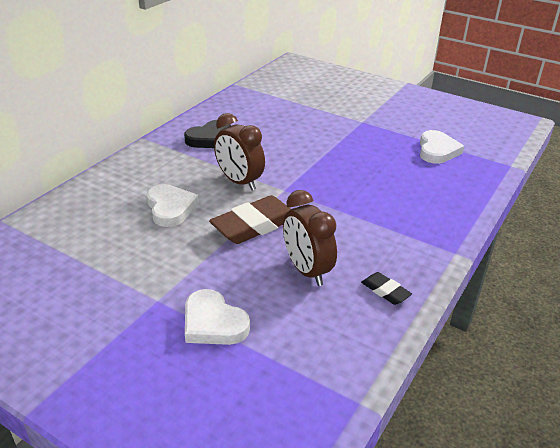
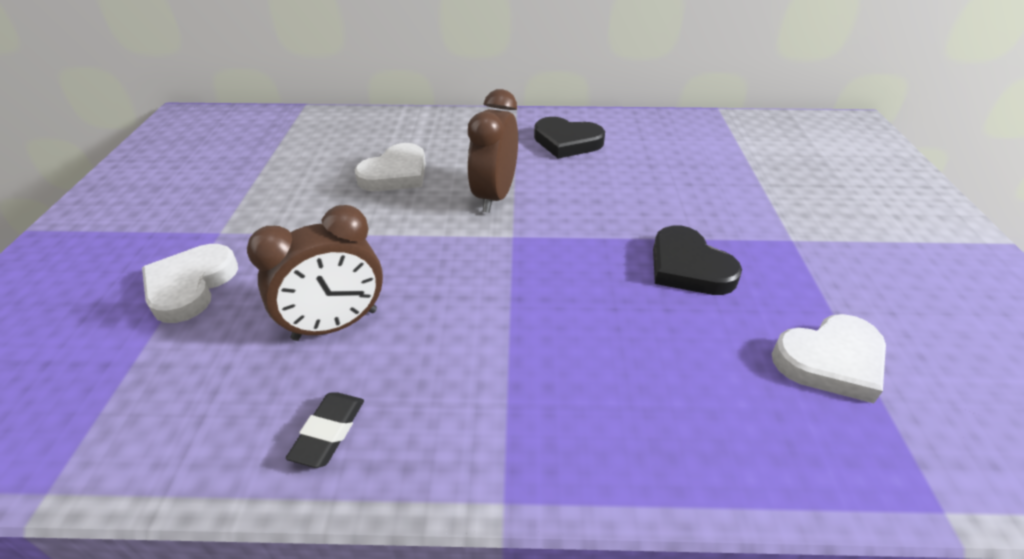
camera: 60 degrees right, 5 degrees up
(255, 225) = (408, 243): brown eraser -> none
(306, 270) = (335, 325): brown clock -> brown clock turned 150 degrees counterclockwise
(357, 153) = (688, 267): none -> black heart

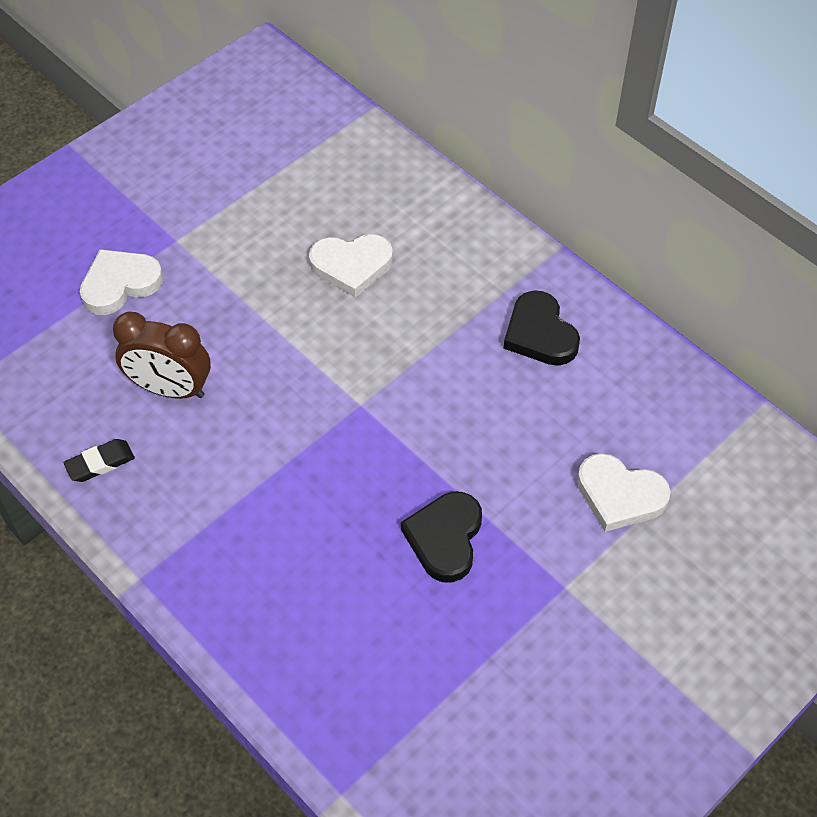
camera: 45 degrees right, 15 degrees up
(494, 196) = (397, 352): brown clock -> none
(830, 361) = (425, 680): white heart -> white heart (619, 495)

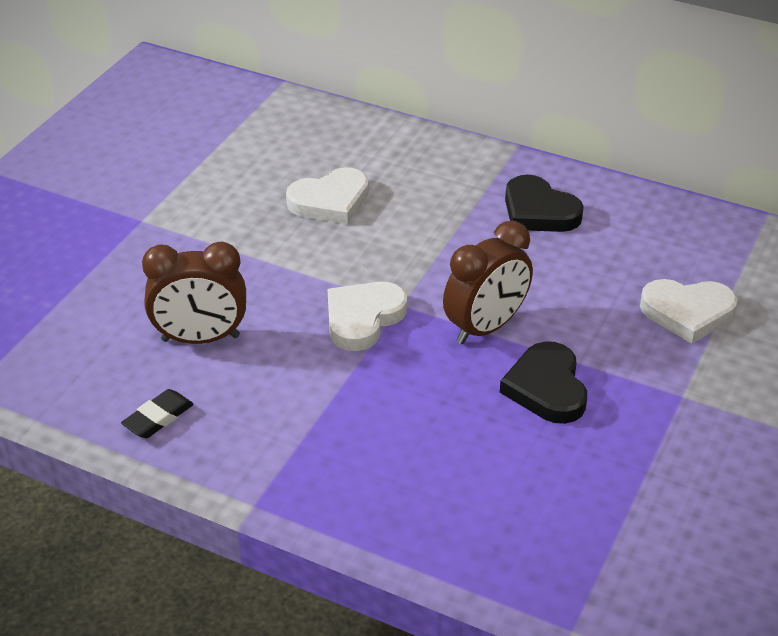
camera: 20 degrees left, 15 degrees down
(120, 284) = (101, 267): white heart -> white heart (363, 318)
(423, 454) = (486, 327): none -> brown clock

